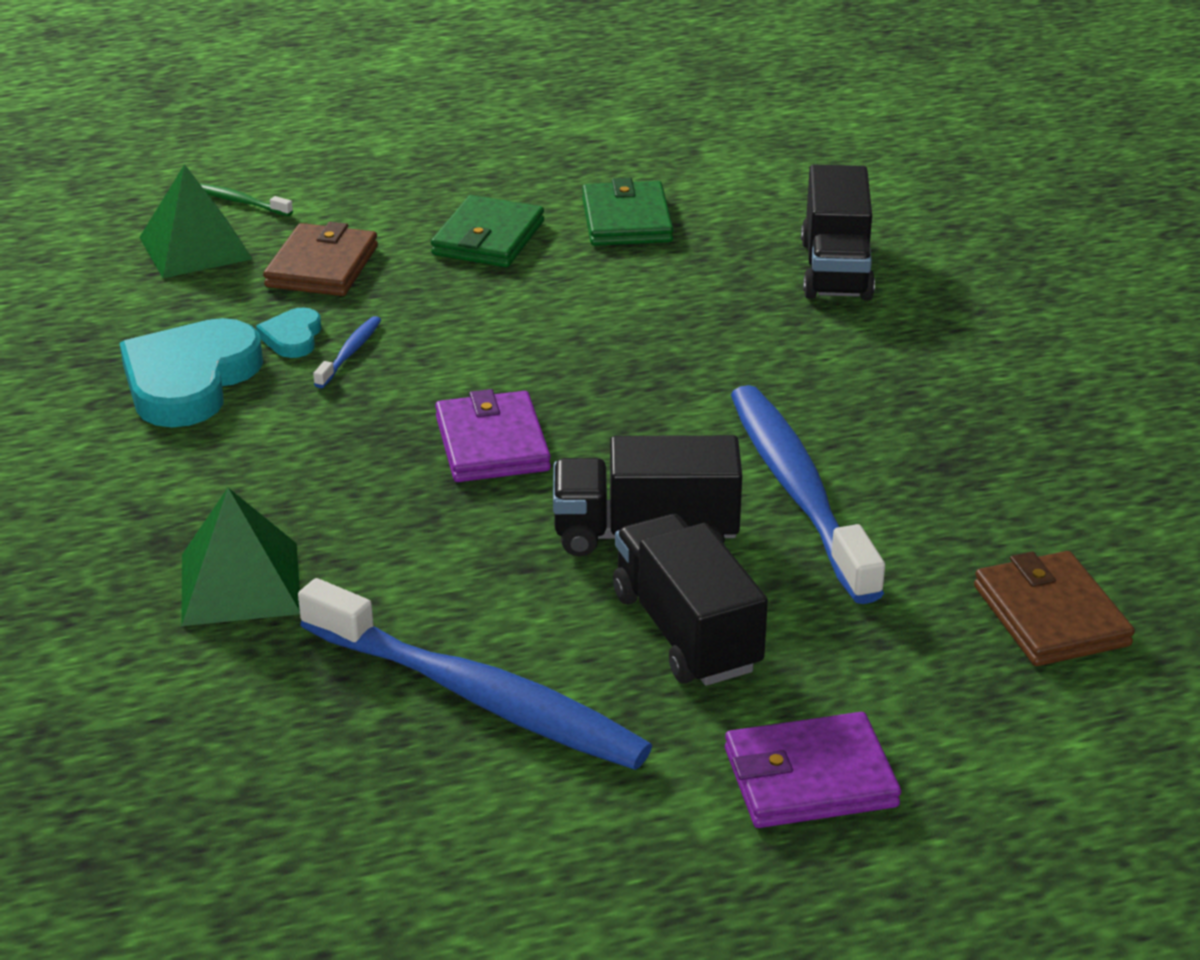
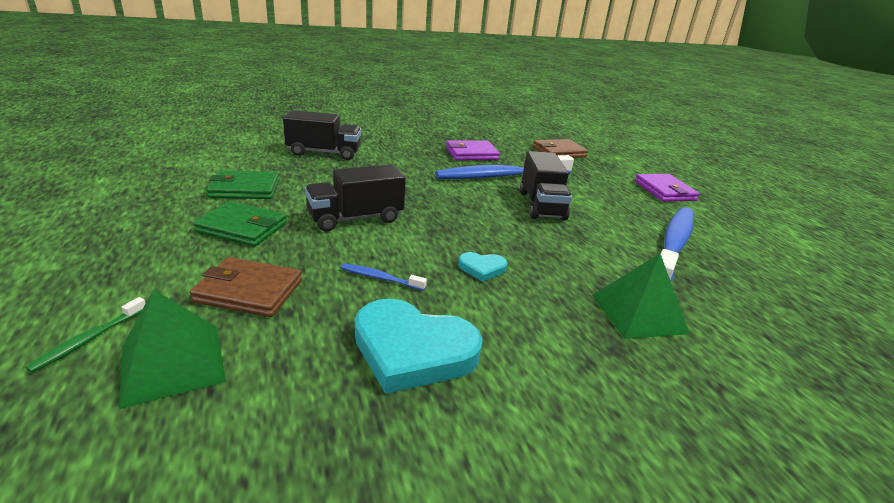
camera: 95 degrees left, 5 degrees down
(292, 337) = (355, 302): turquoise heart -> turquoise heart (482, 268)
(492, 444) = (479, 235): purple wallet -> purple wallet (471, 153)
(686, 632) = (602, 203): black truck -> black truck (355, 218)

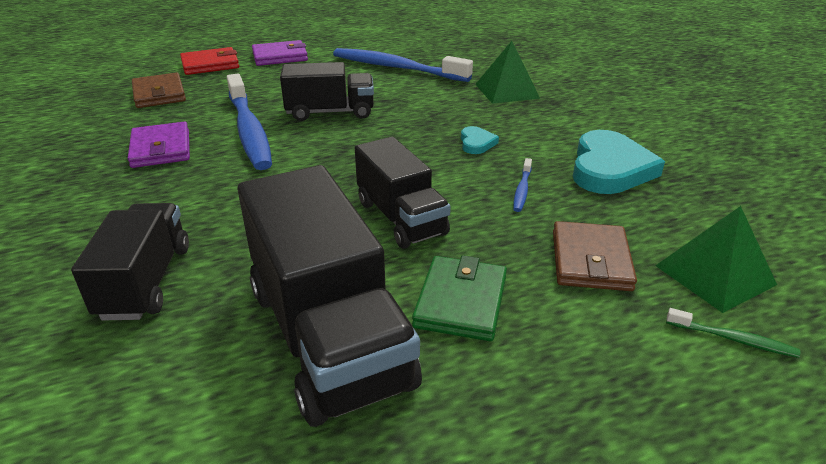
camera: 90 degrees left, 5 degrees up
(245, 189) = (328, 335): green wallet -> black truck
(626, 166) = (210, 64): none -> red wallet

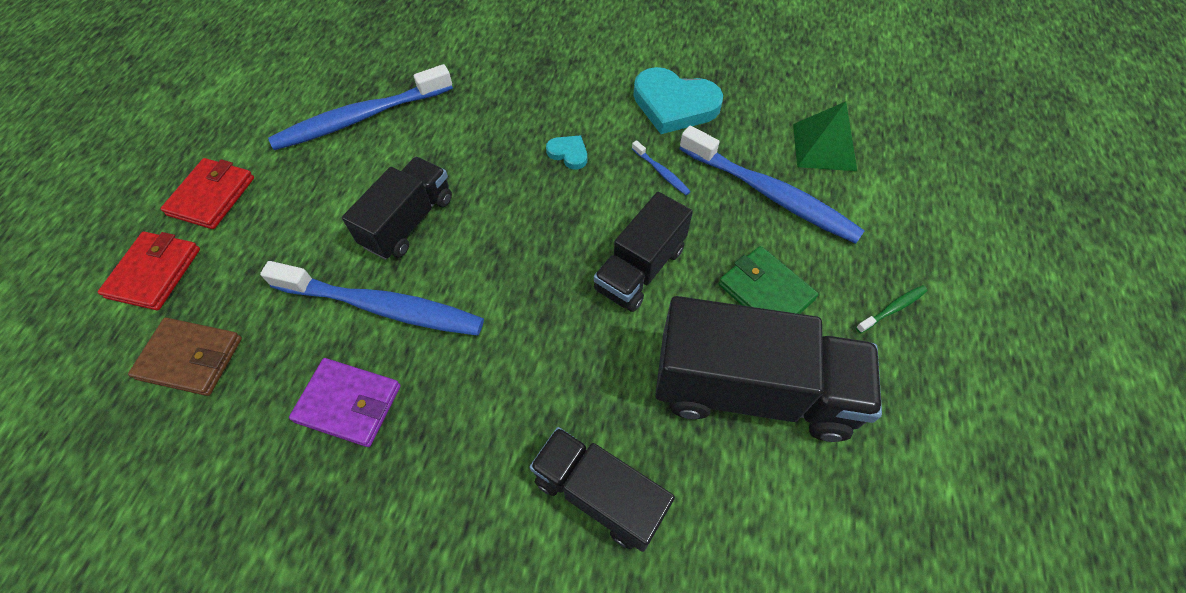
camera: 55 degrees left, 25 degrees up
(280, 56) = (212, 196): purple wallet -> red wallet
(401, 218) = (640, 269): black truck -> black truck turned 120 degrees clockwise
(507, 91) = (496, 75): green pyramid -> none
(590, 260) = (770, 194): brown wallet -> blue toothbrush
(609, 168) = (674, 105): turquoise heart -> turquoise heart turned 150 degrees clockwise
(733, 339) = (879, 184): green toothbrush -> green toothbrush (892, 309)

